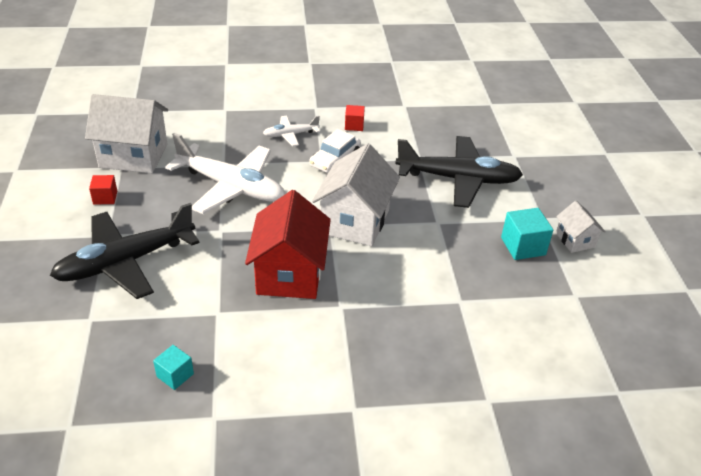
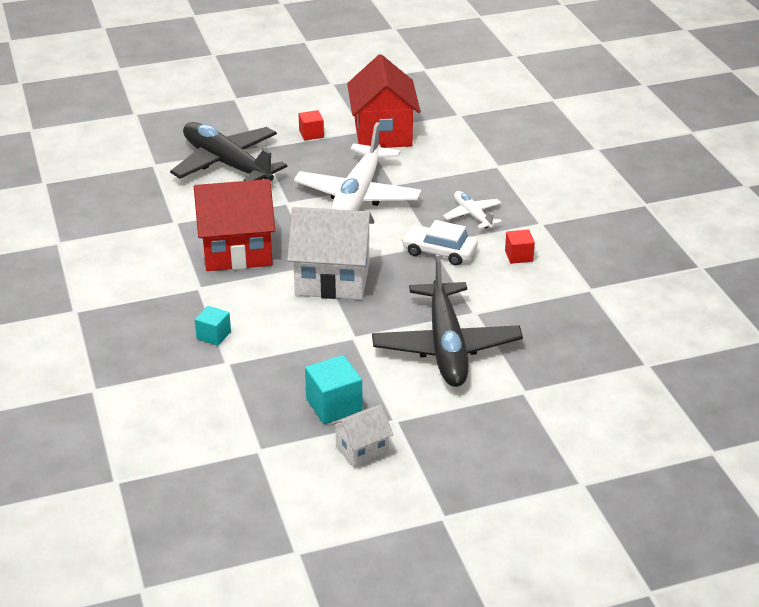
camera: 80 degrees right, 5 degrees down
(134, 156) = (383, 133): white house -> red house
(175, 375) = (100, 216): turquoise cube -> turquoise cube (213, 335)

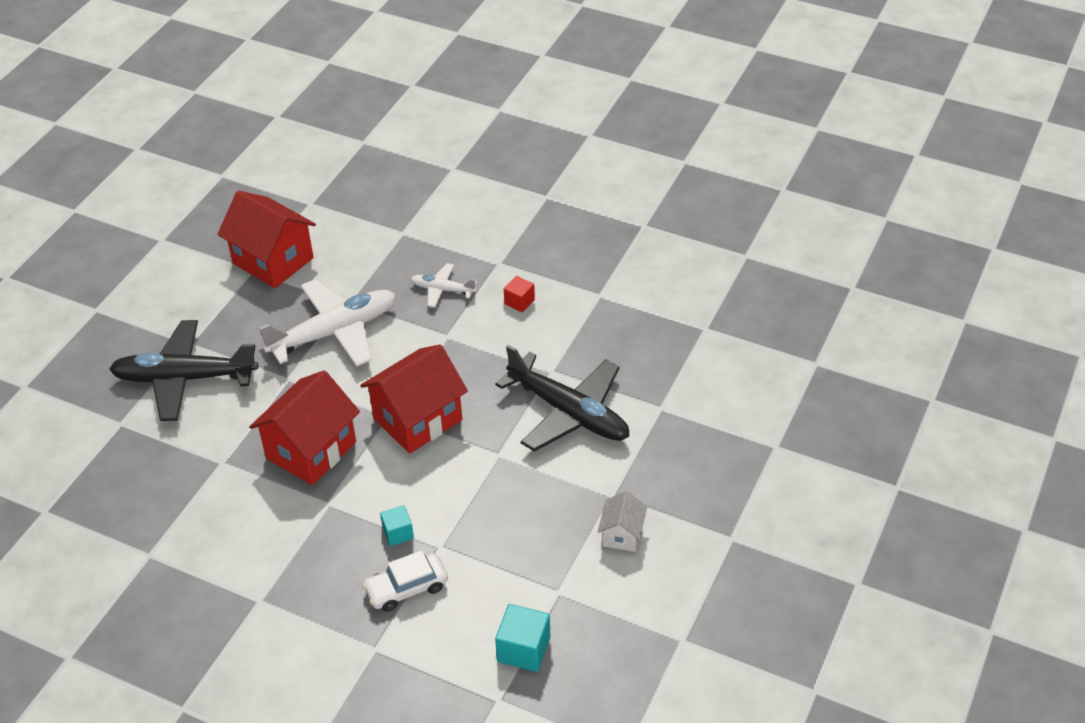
camera: 45 degrees left, 10 degrees up
(311, 134) = (215, 301): red cube -> none
(332, 279) = (417, 419): white house -> red house
(334, 405) = (559, 517): turquoise cube -> turquoise cube (523, 649)
(358, 195) = (334, 332): white plane -> white plane turned 90 degrees counterclockwise
(439, 252) = (461, 338): white car -> white car (406, 588)

